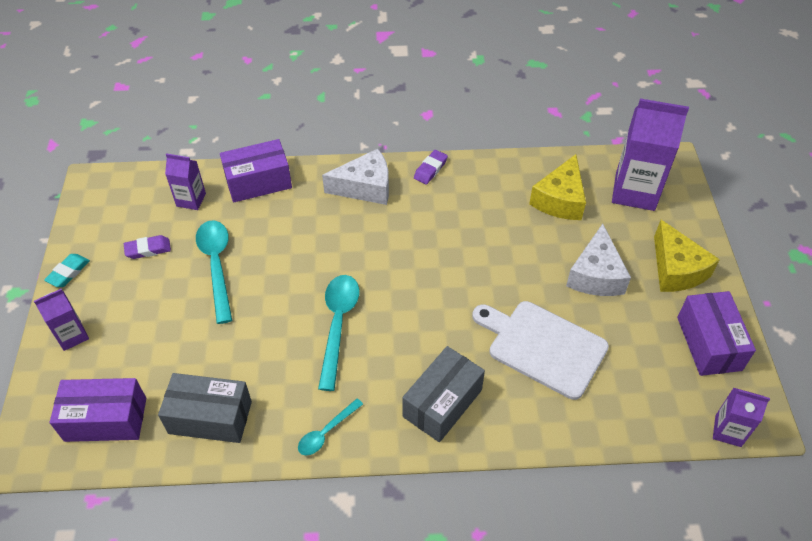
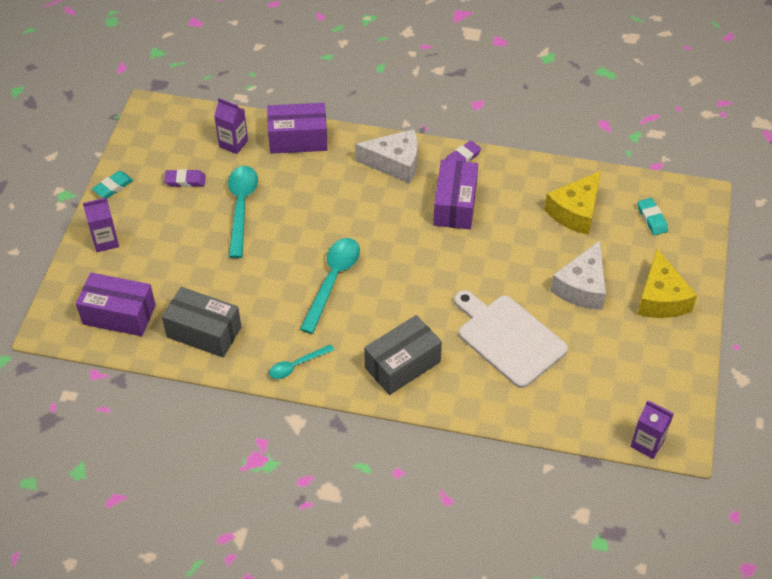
camera: 15 degrees right, 0 degrees up
(635, 192) = (652, 219): purple carton -> turquoise eraser
(708, 343) = (662, 368): purple box -> purple box (455, 205)

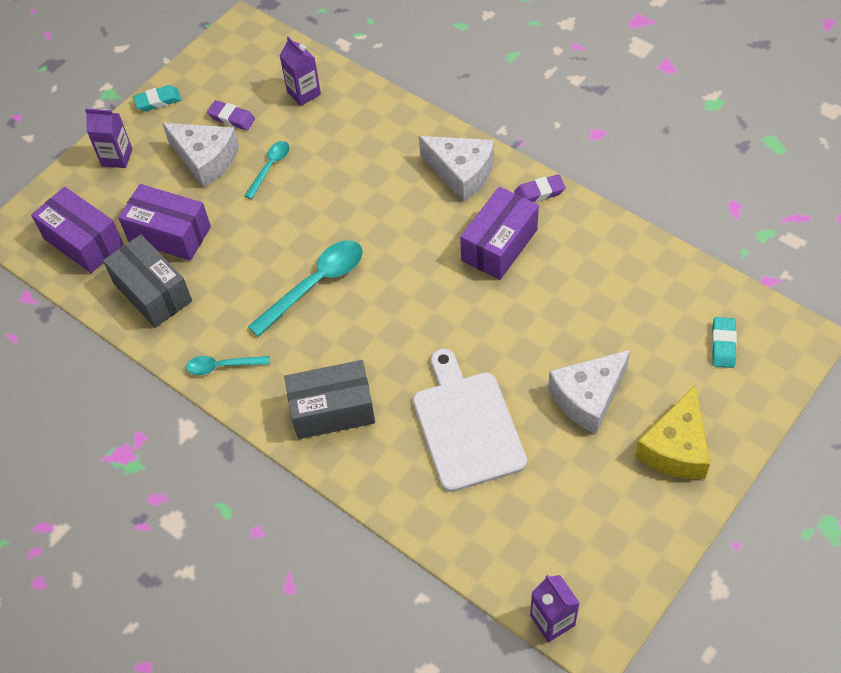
camera: 30 degrees right, 5 degrees up
(183, 219) = (205, 160): none -> white cheese
(241, 207) = (270, 167): turquoise spoon -> turquoise spoon, size x0.57
(298, 139) = (373, 110): purple box -> purple box (169, 234)
(575, 212) = (634, 302): yellow cheese -> none

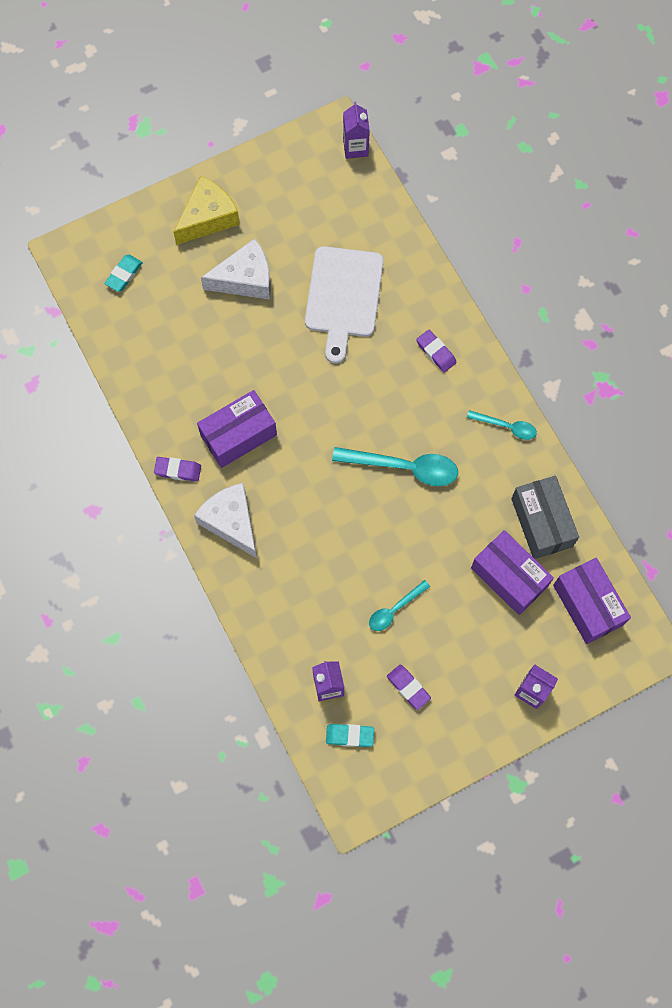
camera: 160 degrees left, 15 degrees up
(158, 101) = (471, 746): turquoise eraser -> turquoise eraser (350, 736)
(205, 160) = (450, 647): white cheese -> none
(315, 284) = (404, 467): turquoise spoon -> turquoise spoon turned 150 degrees counterclockwise
(332, 410) = (436, 352): grey box -> purple eraser

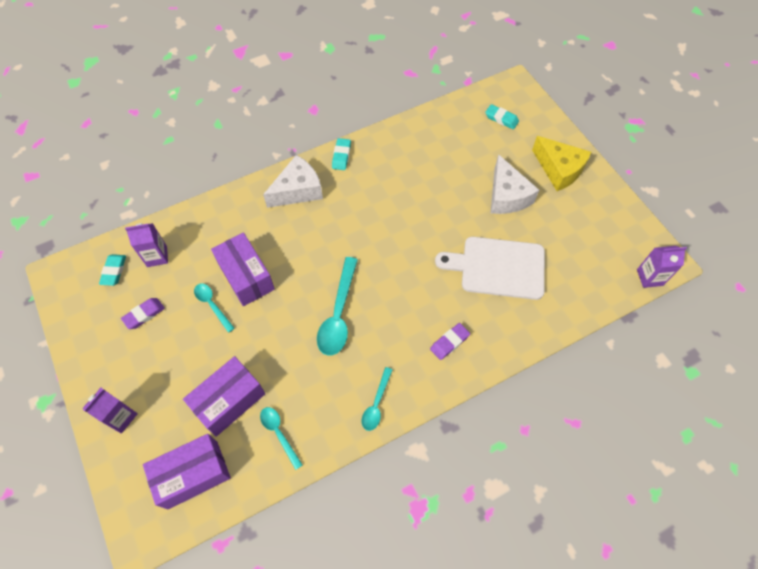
camera: 90 degrees right, 10 degrees down
(178, 470) = (341, 156): purple eraser -> turquoise eraser
(238, 435) = (369, 194): purple box -> purple box (246, 277)
(542, 522) = (279, 433): grey box -> turquoise spoon

